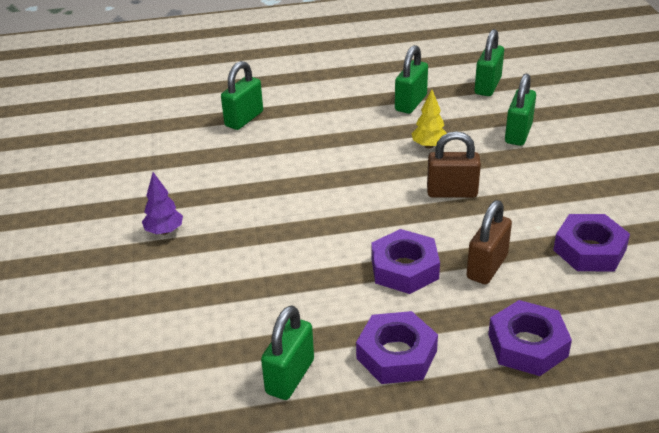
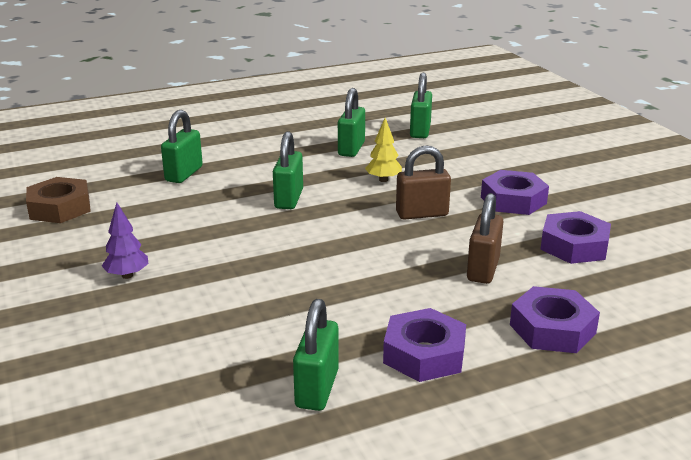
camera: 15 degrees left, 10 degrees down
(126, 147) = (60, 208): none -> brown nut
(404, 268) = (401, 280): purple nut -> purple nut (513, 200)
(518, 134) = (465, 164): green padlock -> green padlock (289, 199)

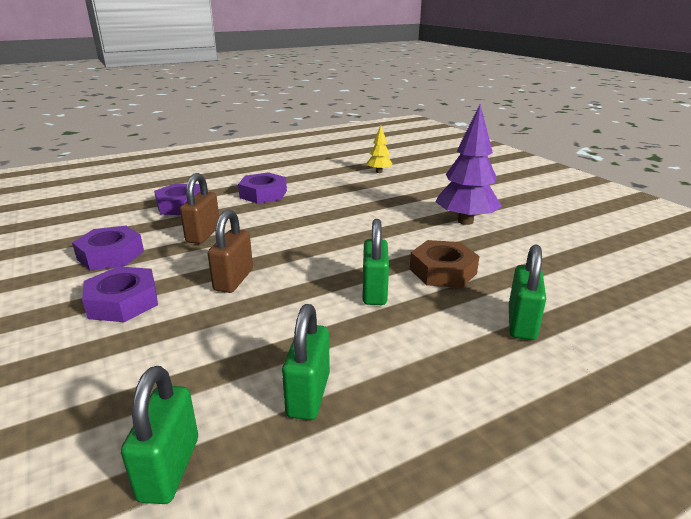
camera: 175 degrees right, 0 degrees up
(60, 208) = (597, 270): brown nut -> brown nut (443, 271)
(127, 275) = (465, 221): purple tree -> purple tree, size x1.94
(317, 389) = (320, 182): green padlock -> none
(383, 180) = (266, 326): yellow tree -> yellow tree (379, 172)
(422, 214) = (233, 280): brown padlock -> brown padlock turned 60 degrees counterclockwise

